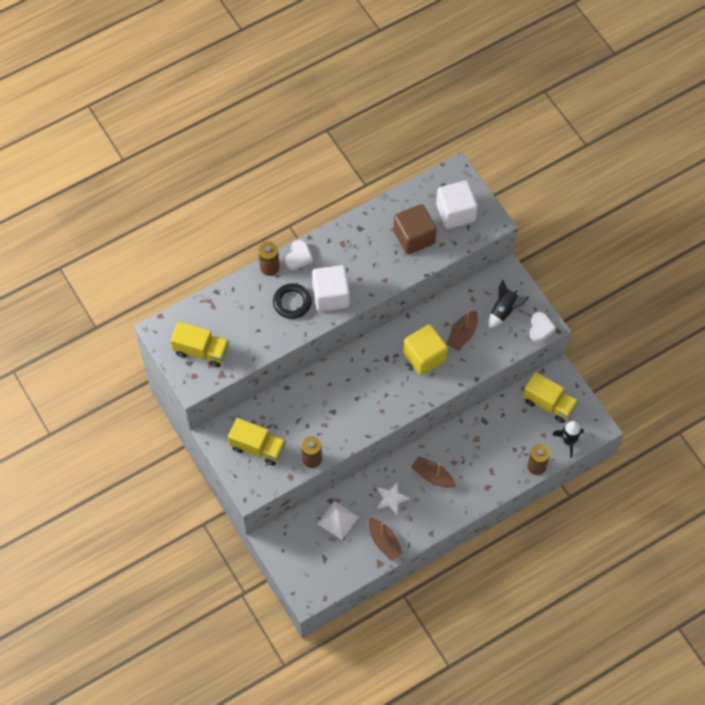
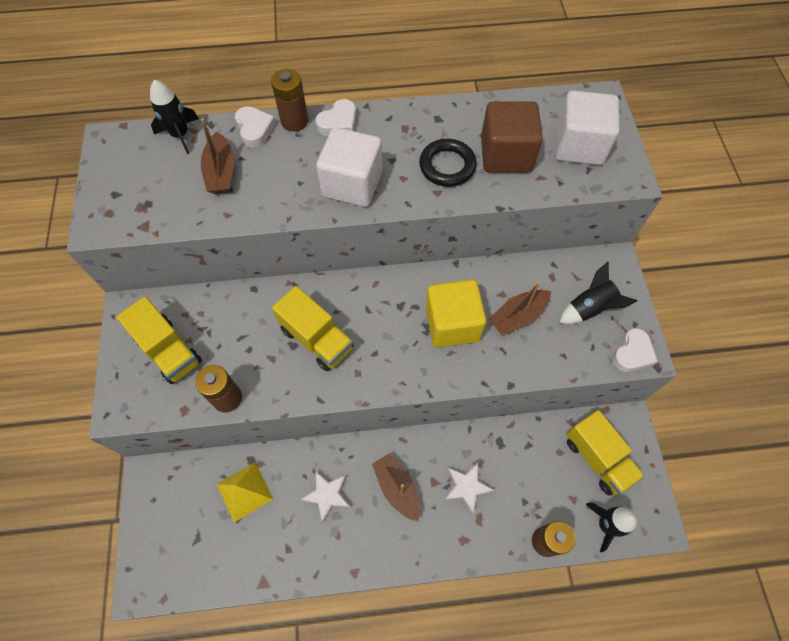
camera: 25 degrees right, 0 degrees up
(201, 351) = (140, 186): yellow truck -> yellow truck (317, 339)
(202, 307) = (180, 135): none -> black rocket
(248, 284) = (255, 129): none -> white heart
(292, 302) = (296, 173): black ring -> black ring (447, 166)
(338, 520) = (244, 491): white pyramid -> yellow pyramid
(384, 542) = (286, 554): brown boat -> brown boat (221, 172)
(475, 456) = (467, 487): none -> white star

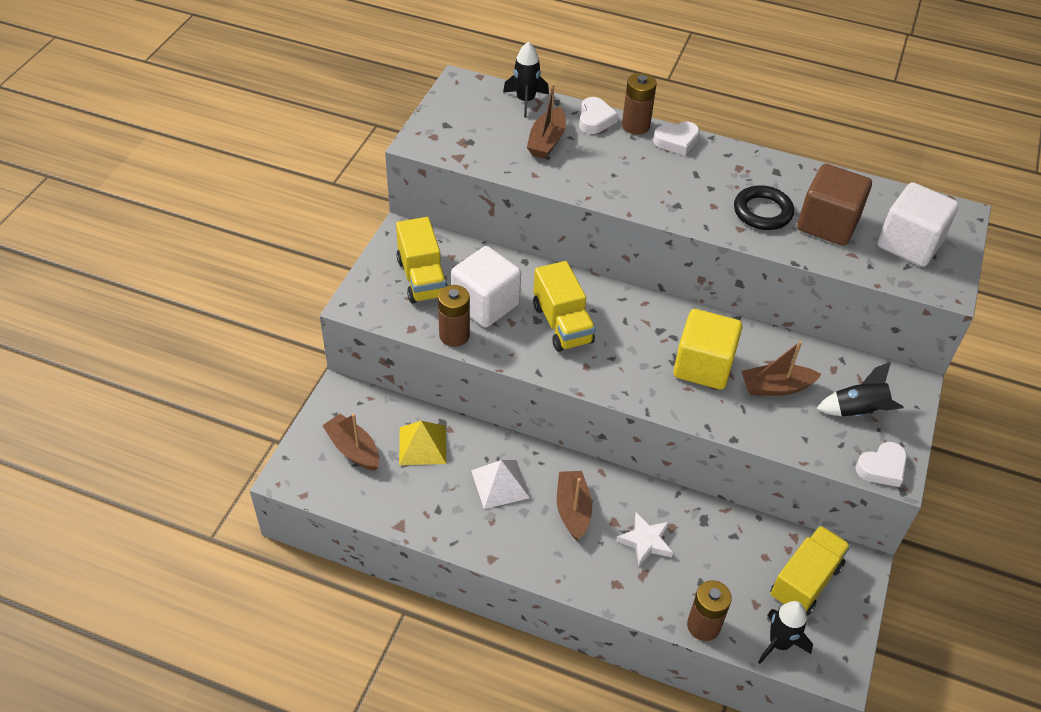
camera: 25 degrees right, 15 degrees down
(186, 528) = (353, 449): none -> brown boat
(327, 495) = (500, 484): white star -> white pyramid
(352, 184) = (662, 193): white cube -> white cube (485, 304)
(597, 458) = (805, 581): yellow truck -> yellow truck turned 135 degrees counterclockwise

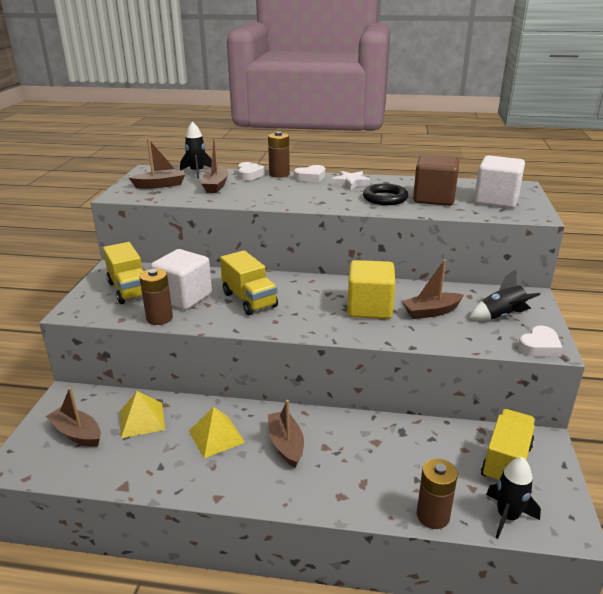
camera: 10 degrees left, 20 degrees down
(474, 126) = (160, 185): none -> brown boat
(500, 484) = (216, 436): white pyramid -> yellow pyramid
(646, 541) = (357, 457): white star -> white star (350, 183)

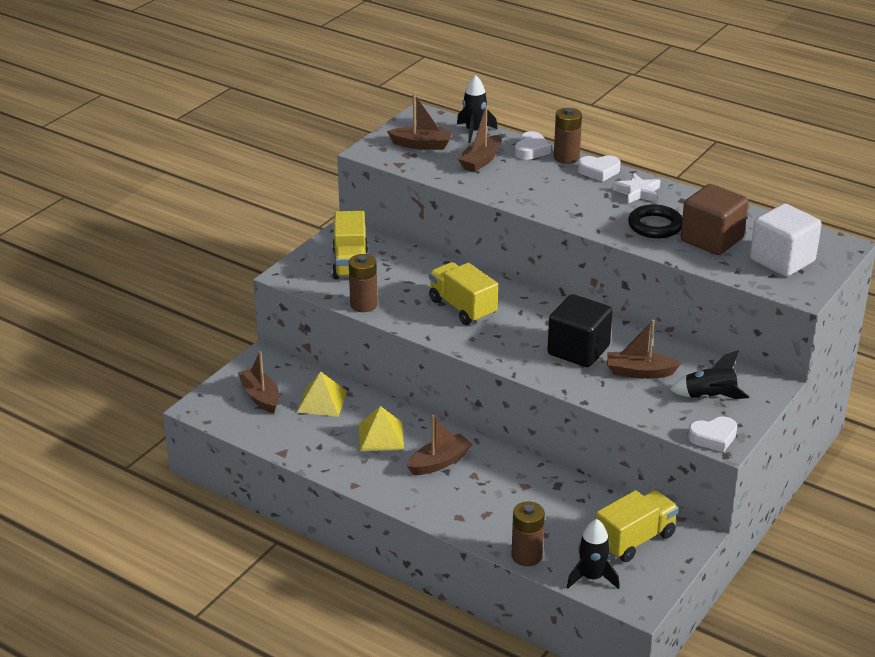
camera: 25 degrees right, 5 degrees up
(184, 297) = (399, 287): white cube -> none
(249, 300) = (462, 308): yellow truck -> yellow truck turned 150 degrees clockwise
(286, 444) = (439, 462): brown boat -> brown boat turned 45 degrees clockwise
(369, 308) = (578, 350): yellow cube -> black cube

